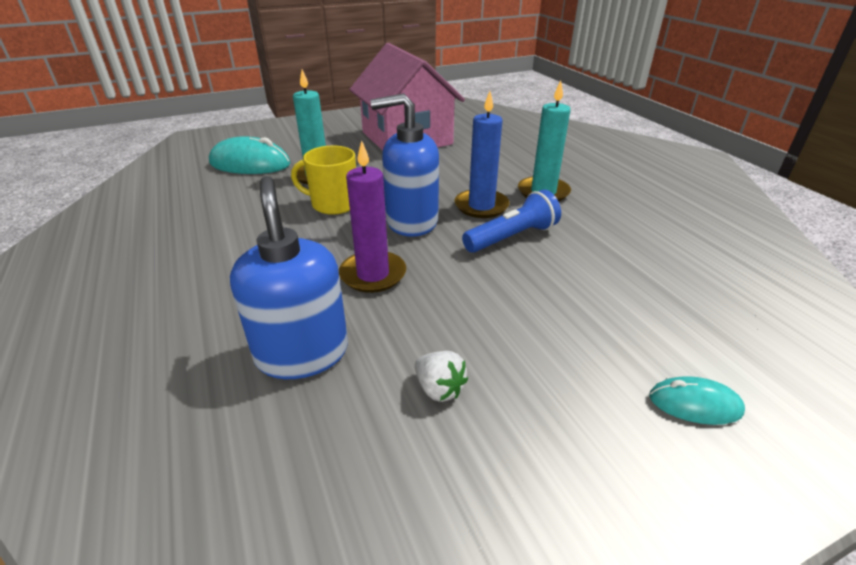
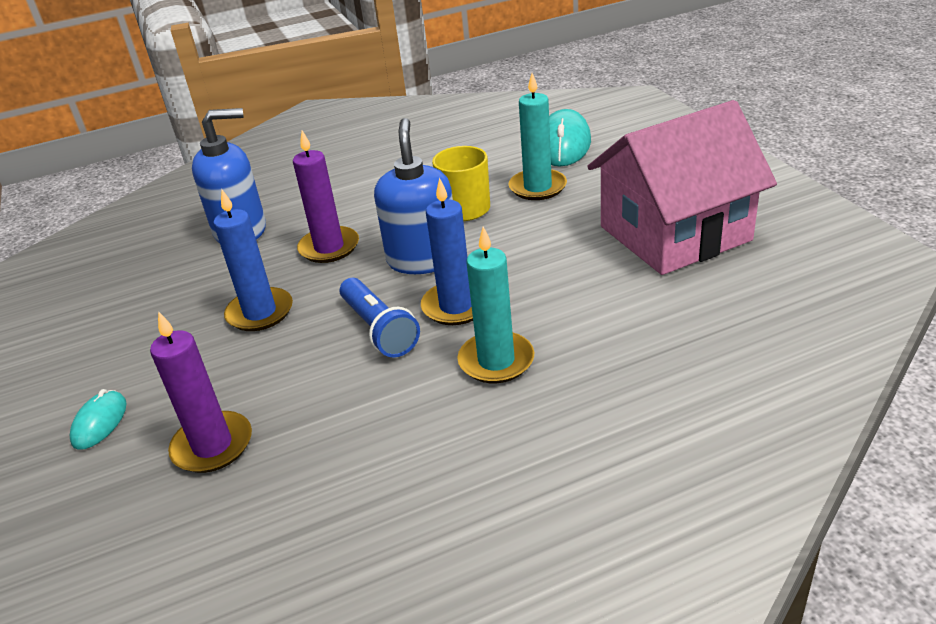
camera: 95 degrees right, 0 degrees up
(439, 389) = (180, 291): white strawberry -> none
(487, 308) = (260, 312): none -> blue candle
(682, 309) = (212, 445): none -> purple candle

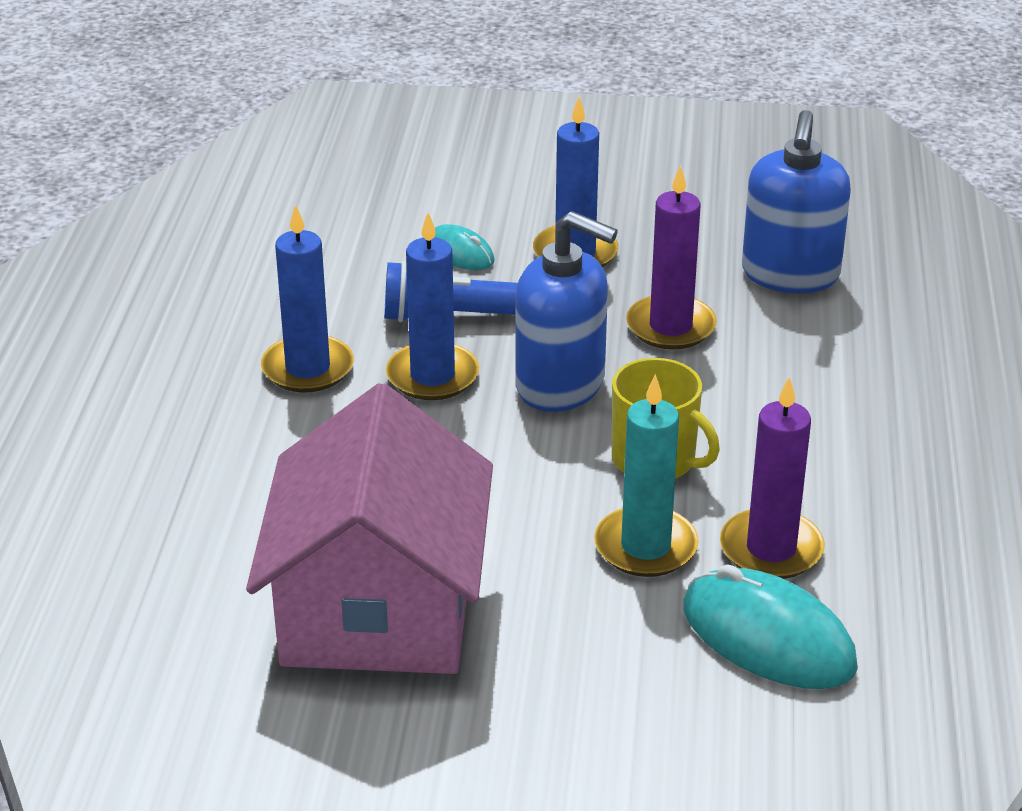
camera: 115 degrees right, 0 degrees up
(100, 422) = (489, 147): turquoise mouse -> turquoise mouse (459, 253)
(212, 445) = (386, 193): purple candle -> purple candle (771, 549)
(496, 361) = (307, 368): turquoise candle -> blue candle

